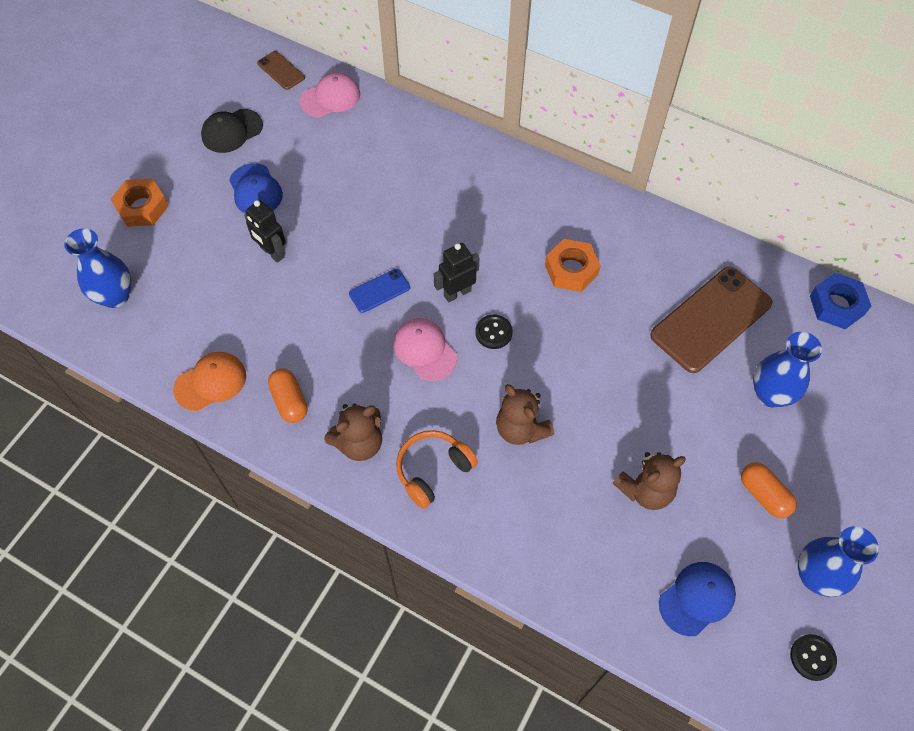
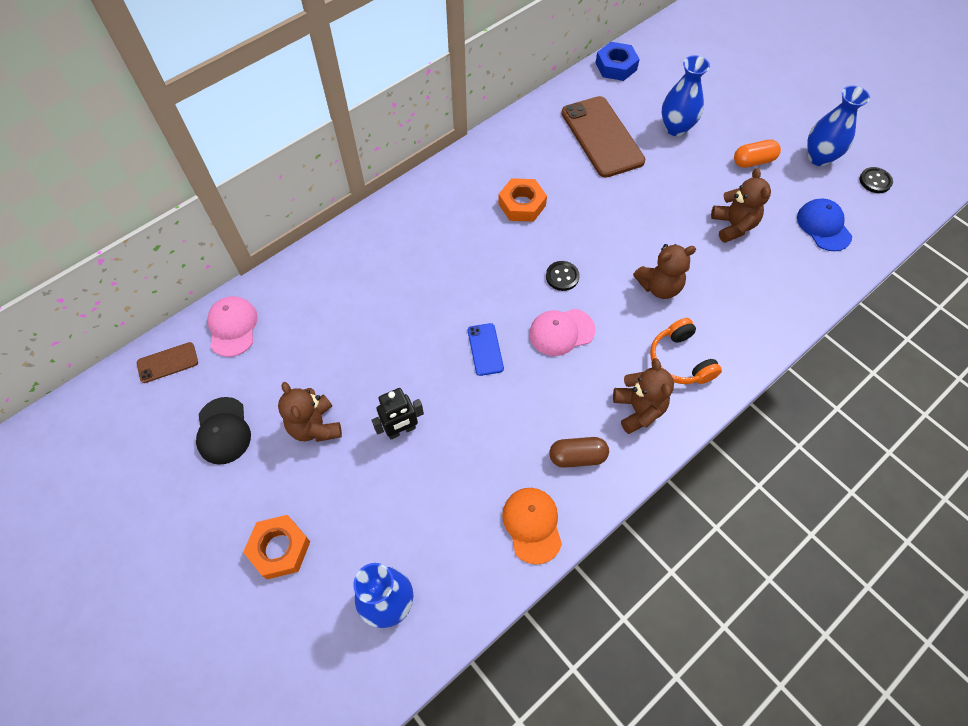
camera: 70 degrees left, 0 degrees up
(255, 190) = (315, 426): blue cap -> brown teddy bear
(290, 401) = (577, 456): orange capsule -> brown capsule
(457, 293) = (512, 290): black robot -> none

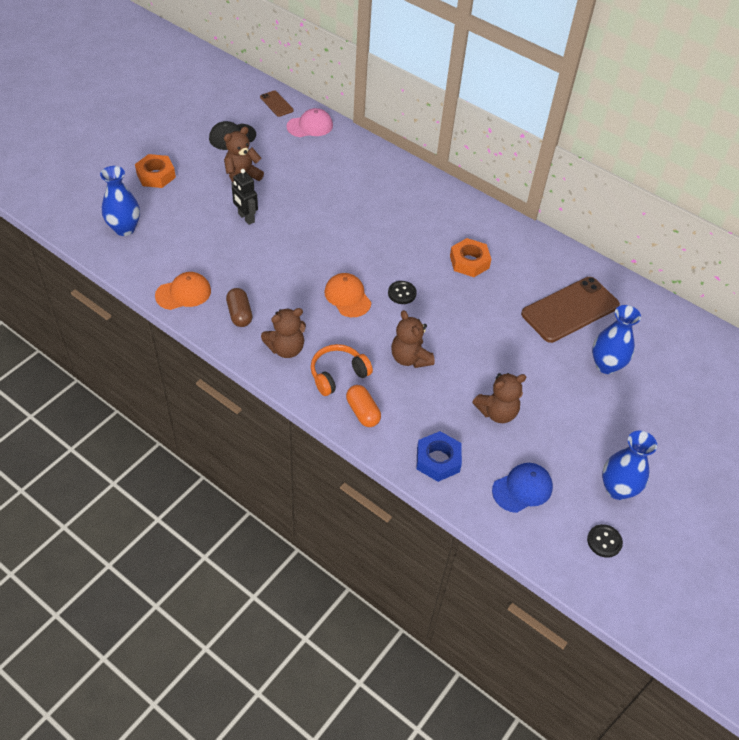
camera: 75 degrees right, 10 degrees down
(485, 349) = (321, 254): blue phone -> none
(561, 332) = (347, 297): pink cap -> orange cap
(616, 66) = (669, 315): blue nut -> blue nut (438, 460)
(753, 161) = (588, 429): orange capsule -> orange capsule (363, 412)

